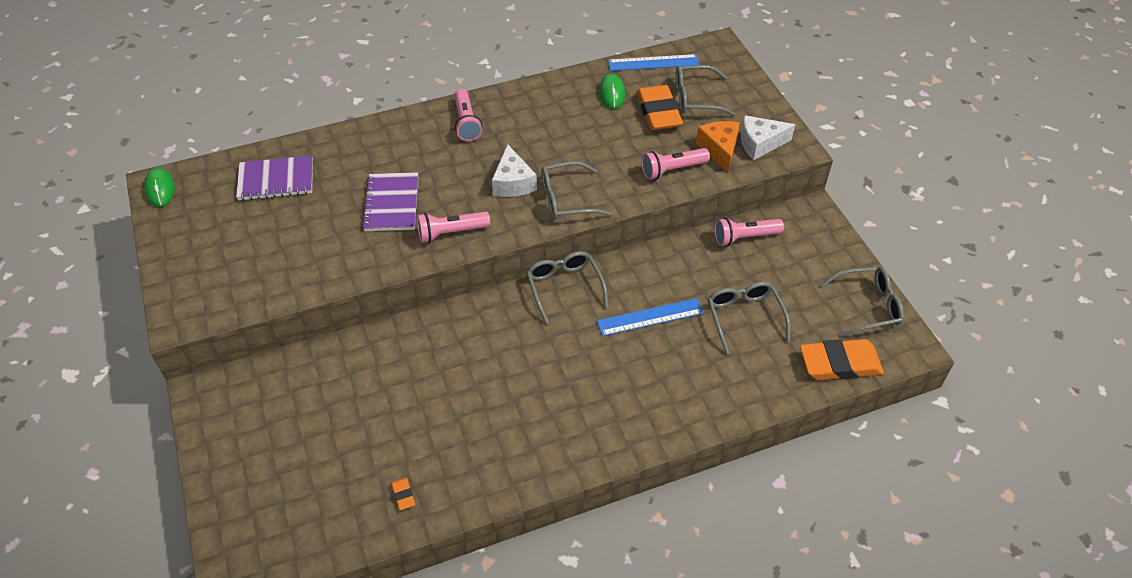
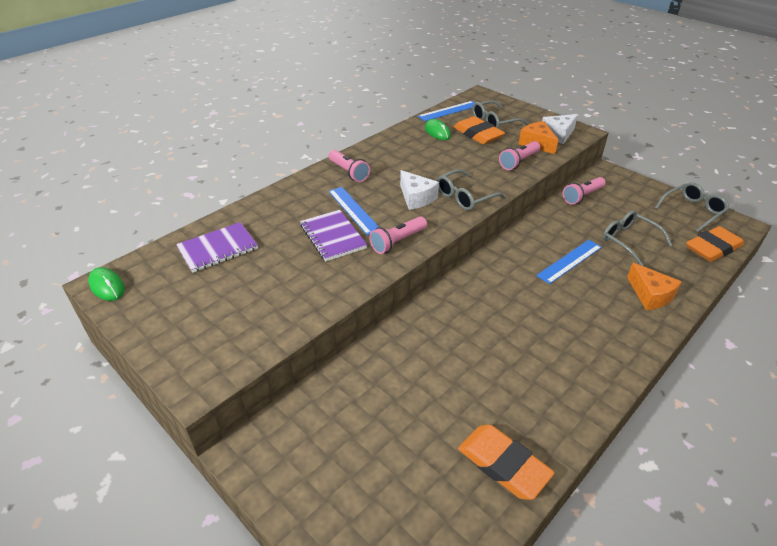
camera: 25 degrees left, 10 degrees down
(403, 495) = (503, 464): orange eraser -> orange eraser, size x2.42
(435, 176) = (353, 210): none -> blue ruler
(564, 287) = (493, 262): grey glasses -> none
(703, 391) = (650, 295): none -> orange cheese

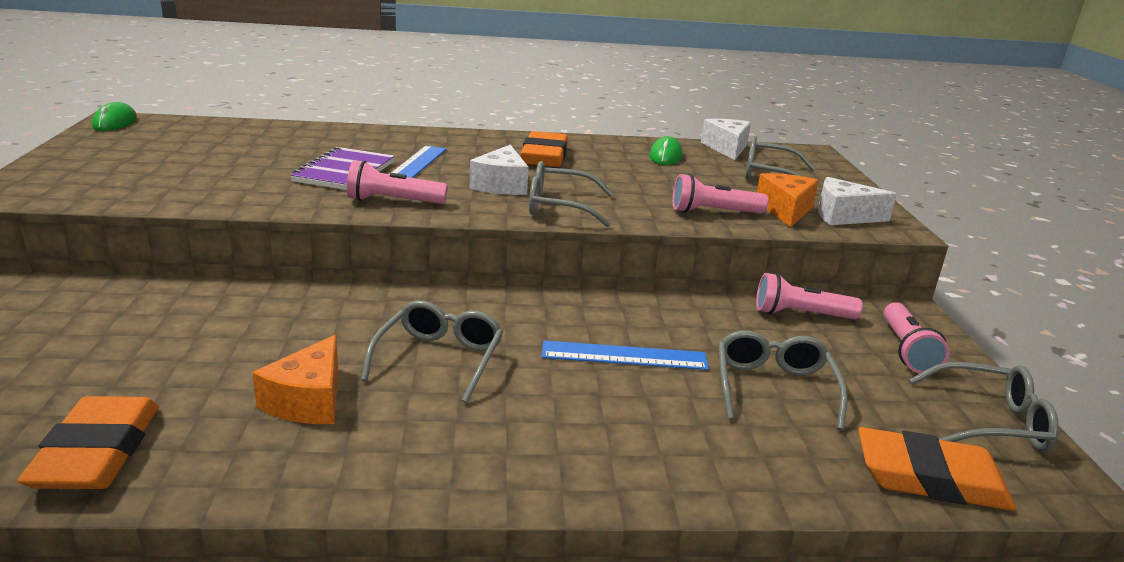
camera: 40 degrees right, 15 degrees down
(218, 249) = (237, 138): purple notebook -> none
(348, 172) = (481, 144): pink flashlight -> pink flashlight (906, 350)
(448, 111) = (726, 148): blue ruler -> white cheese
(478, 134) = (716, 175): orange eraser -> orange eraser (544, 156)
(521, 313) = (439, 359): none -> grey glasses
(650, 295) = (669, 454): orange cheese -> orange cheese (308, 401)

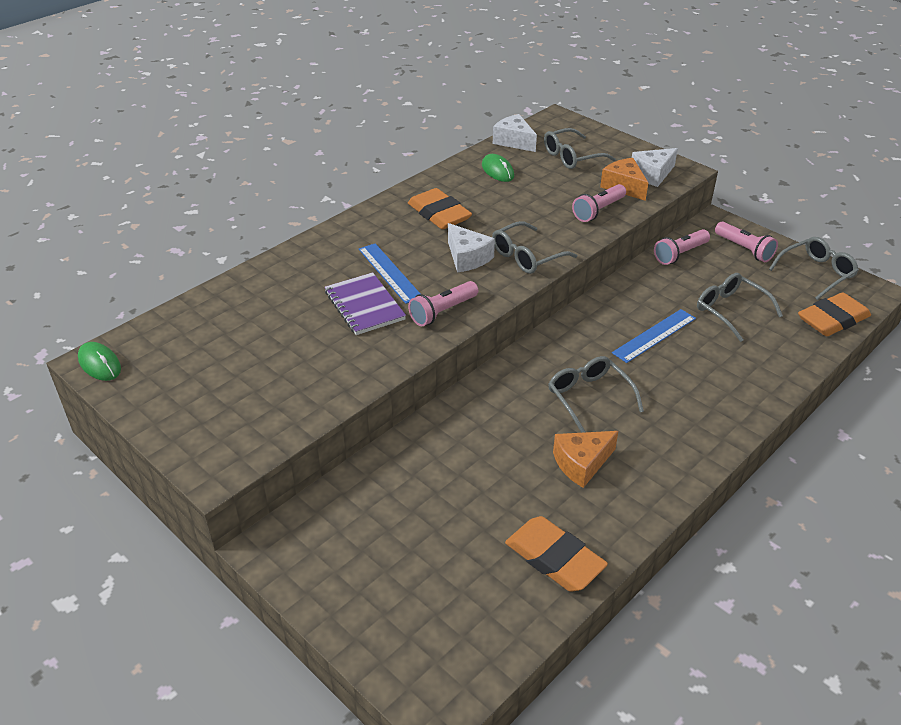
camera: 40 degrees left, 15 degrees up
(308, 401) = (581, 463): orange cheese -> orange cheese turned 90 degrees clockwise

